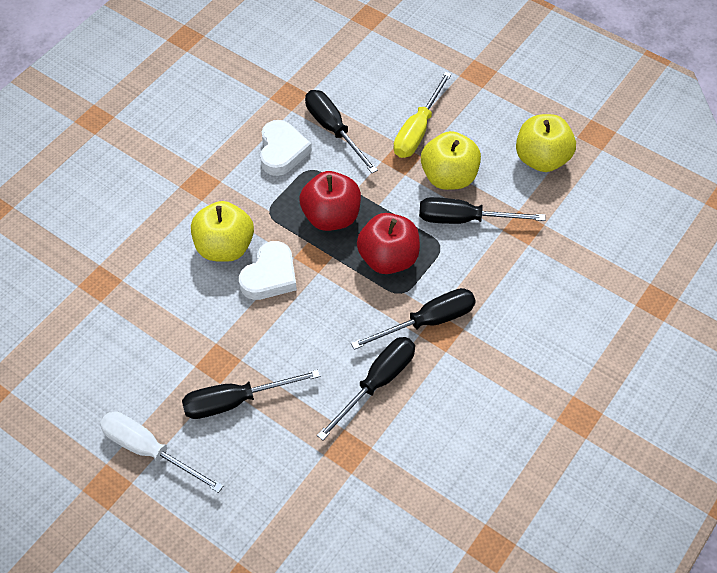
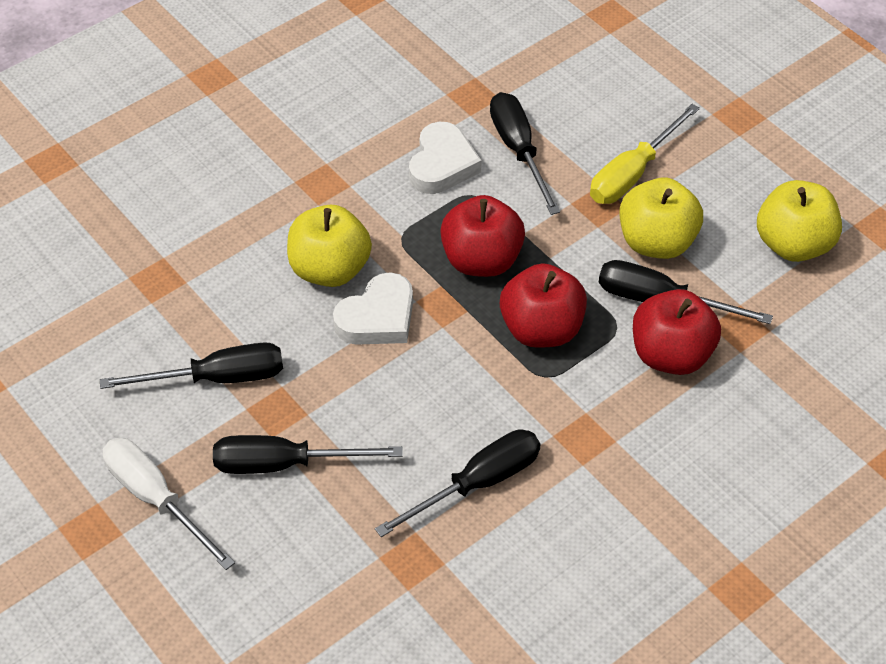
camera: 15 degrees right, 5 degrees down
(428, 321) = (570, 421): black screwdriver -> black screwdriver (217, 378)
(482, 257) = (671, 355): none -> red apple

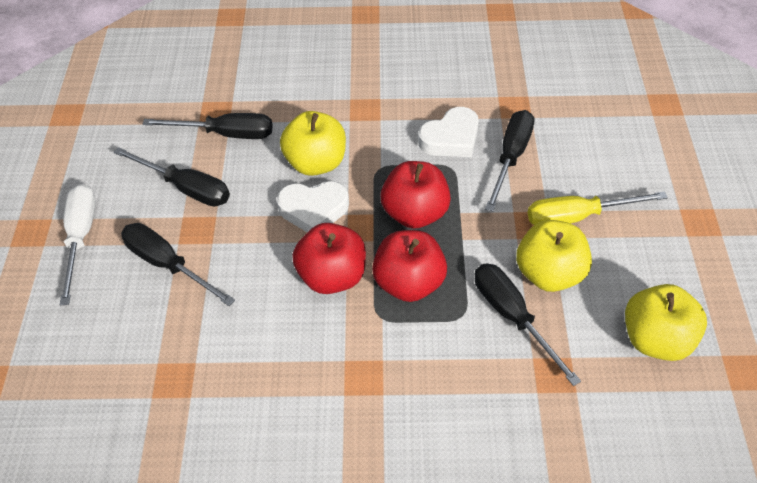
camera: 40 degrees right, 0 degrees up
(478, 483) = (264, 358): black screwdriver -> black screwdriver (226, 134)
(671, 355) = (482, 360): red apple -> red apple (332, 276)

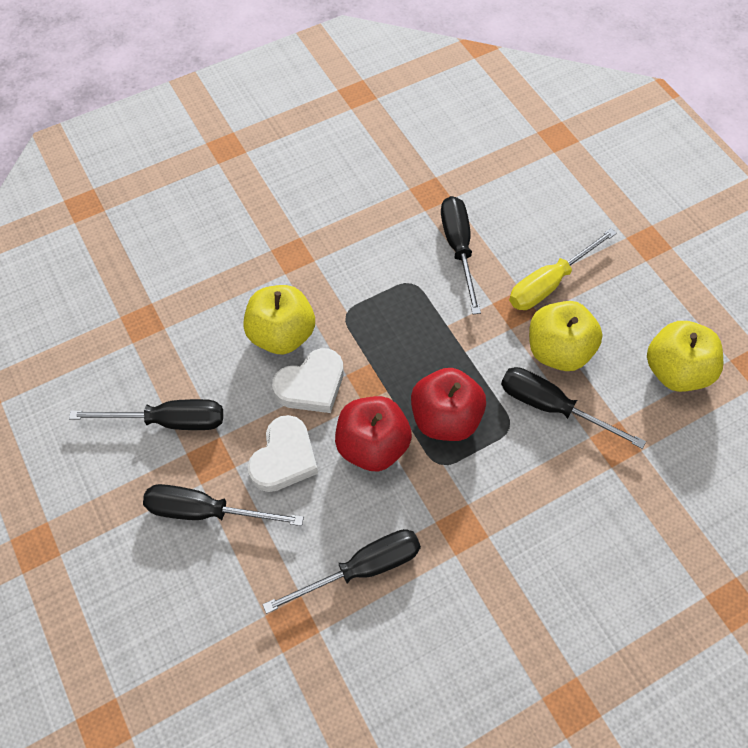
camera: 30 degrees left, 10 degrees up
(81, 237) = (94, 526): white screwdriver -> none
(226, 134) = (170, 343): black screwdriver -> black screwdriver (362, 569)
(415, 213) = (408, 345): red apple -> none
(451, 138) = (393, 252): white heart -> white heart (284, 458)

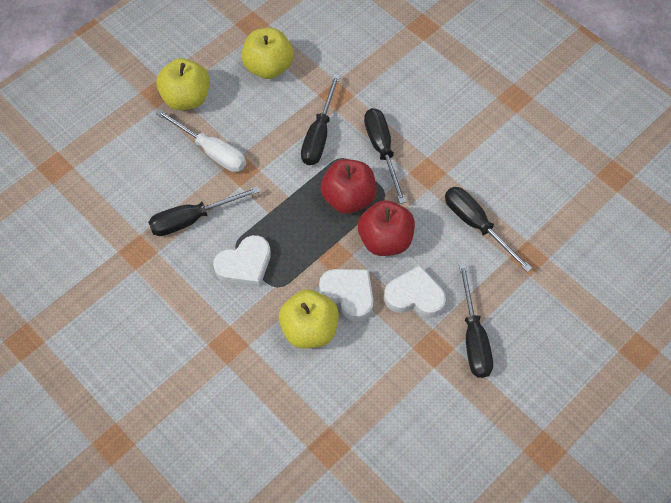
camera: 105 degrees left, 0 degrees up
(169, 421) = (412, 390): black screwdriver -> black screwdriver (382, 150)
(384, 288) = (245, 265): none -> white heart
(549, 283) = (211, 151): yellow screwdriver -> white screwdriver
(558, 350) = (271, 137): yellow apple -> yellow apple (186, 98)

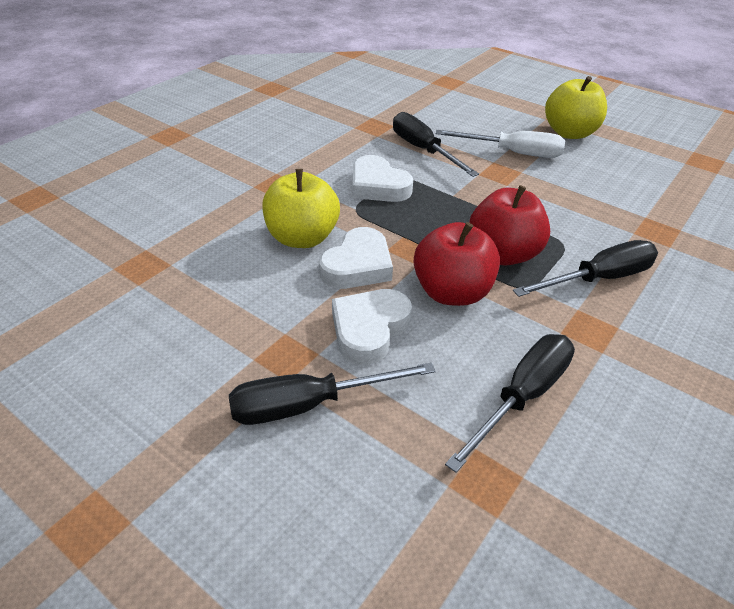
camera: 80 degrees right, 20 degrees down
(211, 151) = (513, 153): white screwdriver -> white screwdriver turned 105 degrees counterclockwise
(268, 67) = (654, 177): yellow apple -> none
(319, 135) = (585, 222): black screwdriver -> none
(414, 296) = (369, 329): white heart -> white heart turned 150 degrees counterclockwise

